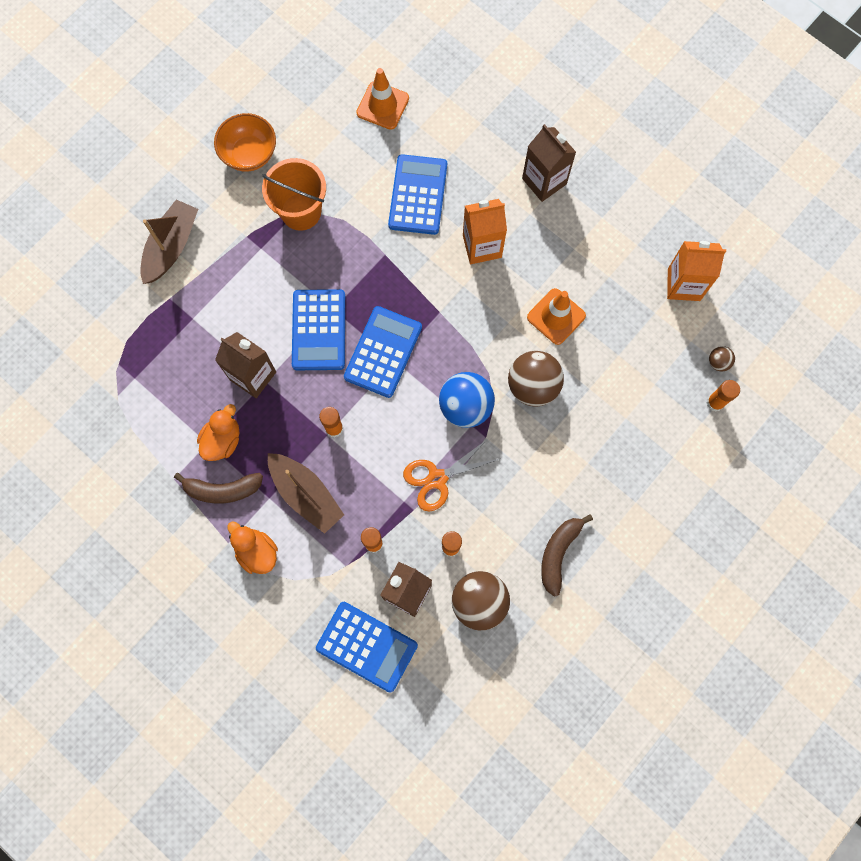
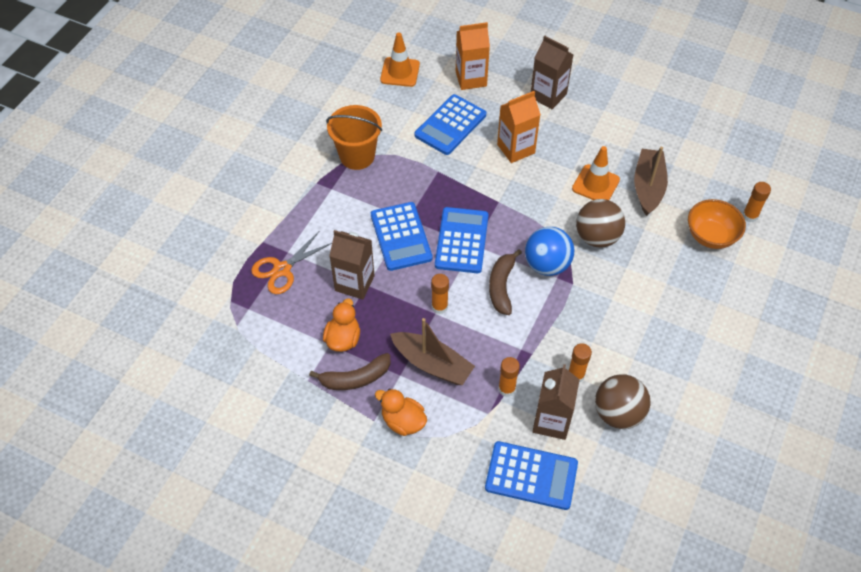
camera: 15 degrees left, 20 degrees down
(171, 246) = (253, 203): brown boat -> brown boat (648, 187)
(249, 154) = (300, 125): orange bowl -> orange bowl (710, 236)
(418, 195) = (450, 125): blue calculator -> blue calculator turned 135 degrees counterclockwise
(437, 479) = (543, 325): orange scissors -> orange scissors (282, 269)
(558, 553) = (671, 357): brown banana -> brown banana (501, 286)
(683, 284) = (687, 141): orange carton -> orange carton (471, 79)
(718, 362) = (739, 187): brown ball -> none

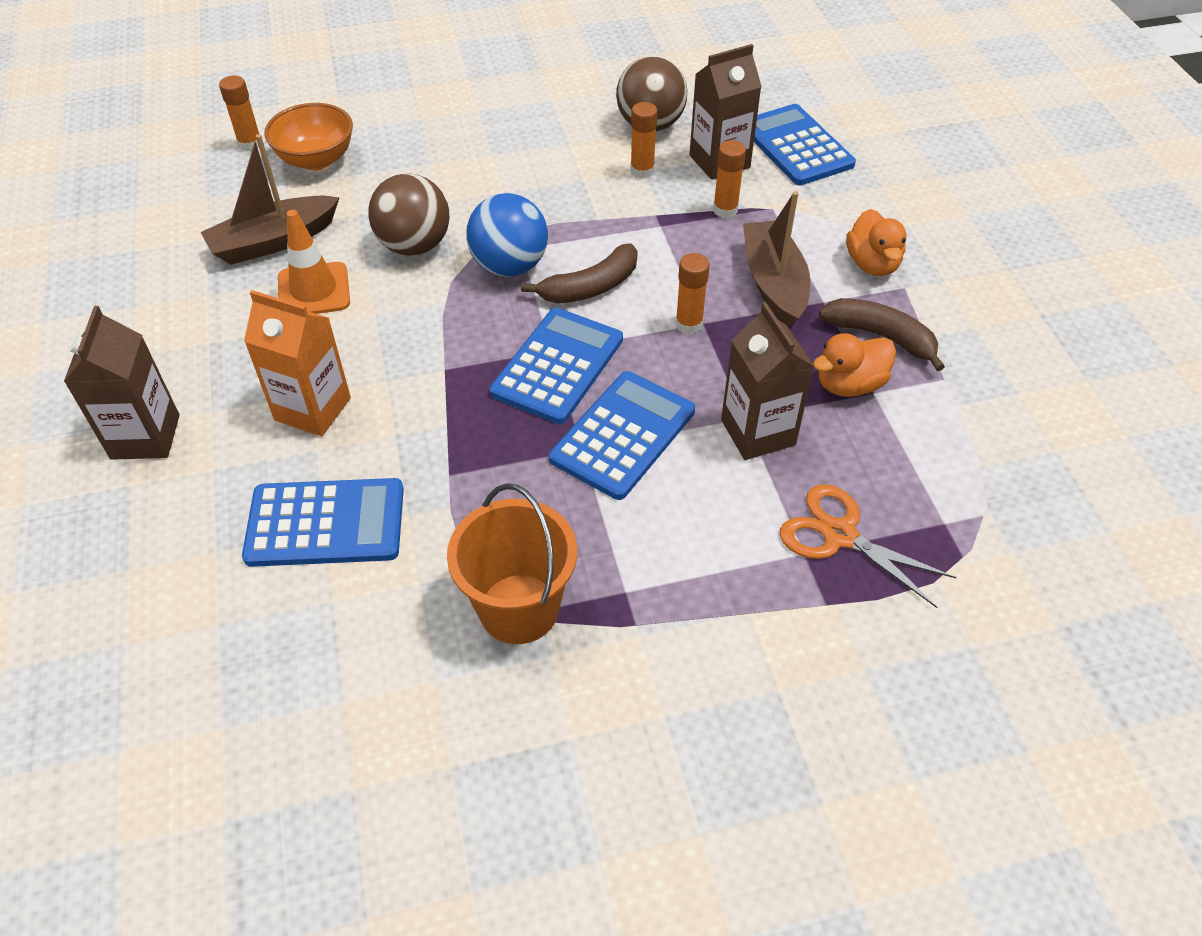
camera: 130 degrees left, 5 degrees down
(282, 269) = (839, 535): orange scissors -> orange scissors turned 150 degrees counterclockwise
(400, 72) = (234, 700): orange traffic cone -> none
(462, 240) = (558, 366): blue calculator -> blue calculator turned 150 degrees clockwise
(471, 79) = (173, 569): orange carton -> none

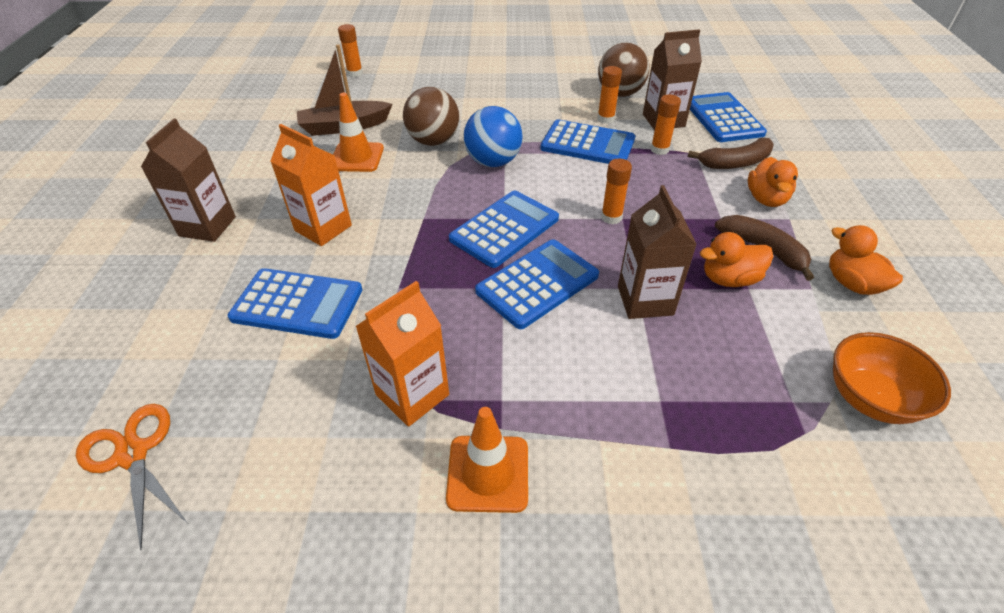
camera: 15 degrees right, 5 degrees down
(316, 160) = (391, 86): orange bowl -> orange bowl (870, 398)
(519, 608) = (412, 395): orange bucket -> orange carton
(590, 287) = (545, 183): brown banana -> brown banana (735, 163)
(629, 216) = (587, 144): none -> blue calculator
(637, 678) = (488, 473): none -> orange traffic cone
(773, 283) = (684, 200): brown boat -> none
(839, 535) = (695, 392): orange scissors -> orange scissors (132, 454)
(987, 364) = (852, 284): none -> orange duck

